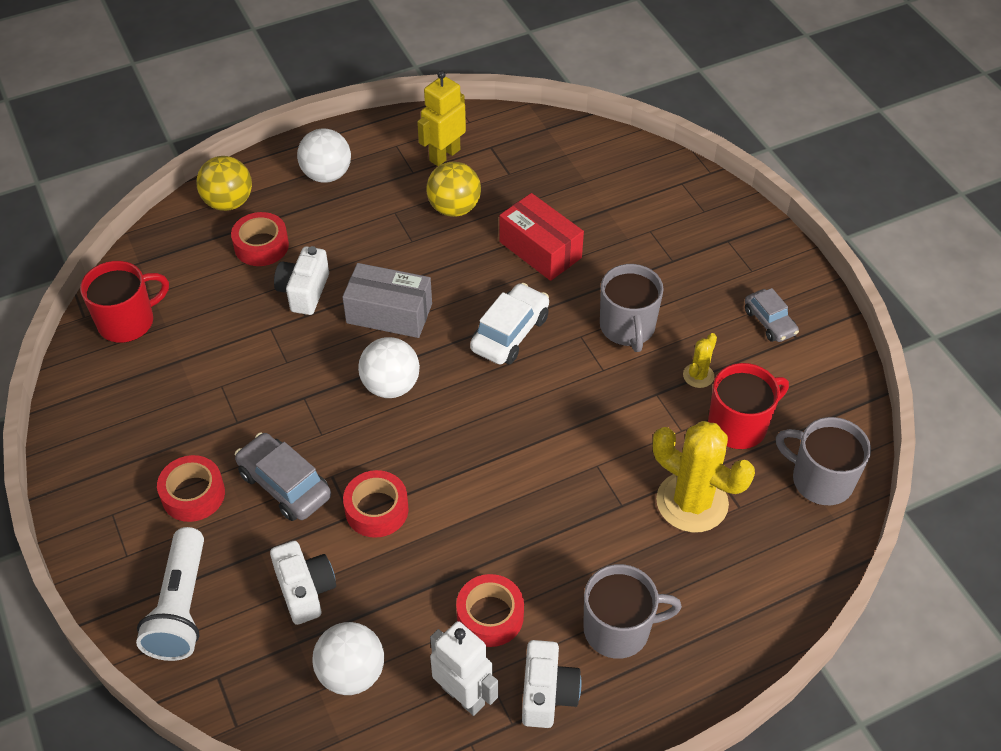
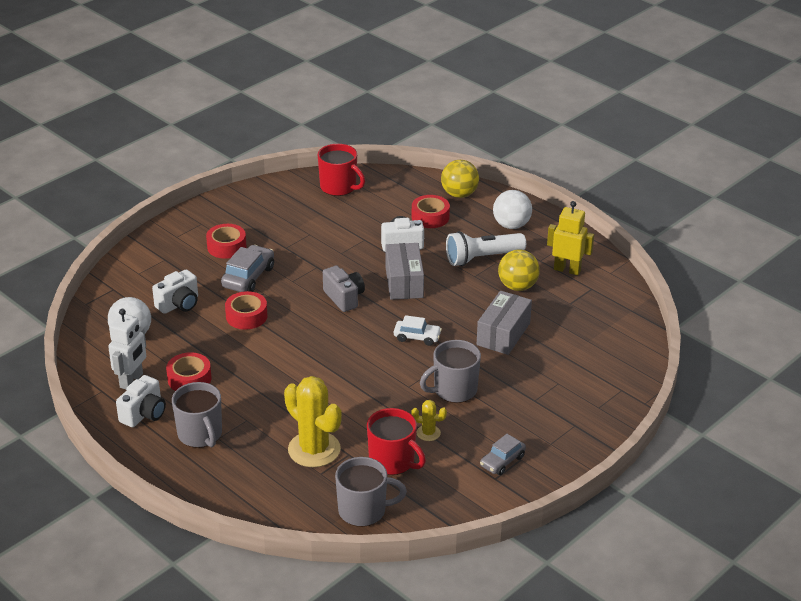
camera: 70 degrees right, 15 degrees down
(181, 607) = (151, 264): white flashlight -> white flashlight (482, 258)
(391, 386) = (344, 298): white ball -> grey camera
(510, 333) = (417, 337): white car -> white car, size x0.66
(540, 250) = (503, 334): red box -> grey box
(547, 694) = (144, 414): white camera -> white camera turned 45 degrees counterclockwise
(692, 502) = (314, 449): yellow cactus -> yellow cactus turned 60 degrees counterclockwise
(820, 480) = (363, 510): grey mug -> grey mug turned 75 degrees clockwise

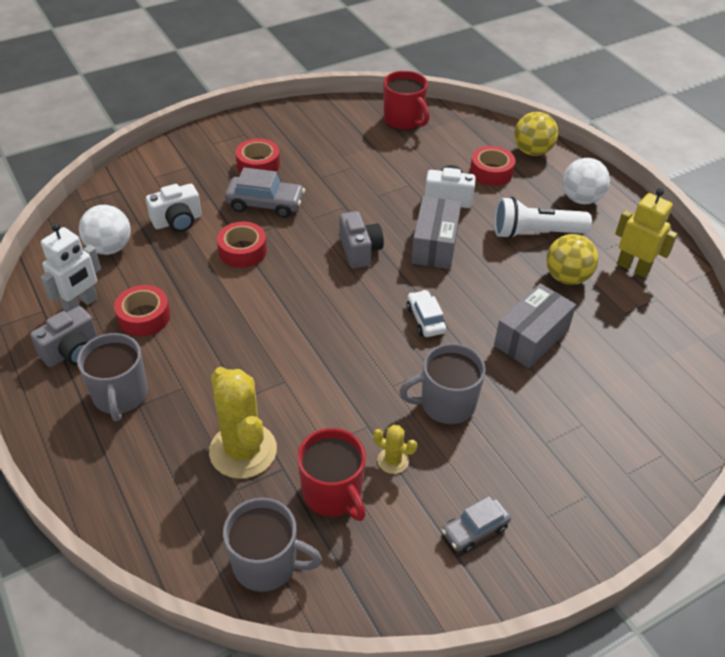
camera: 15 degrees right, 10 degrees up
(144, 414) = (72, 351): white camera -> grey camera
(248, 277) = (265, 204): grey car -> grey car turned 60 degrees clockwise
(417, 337) = (425, 319): white car -> white car turned 135 degrees counterclockwise

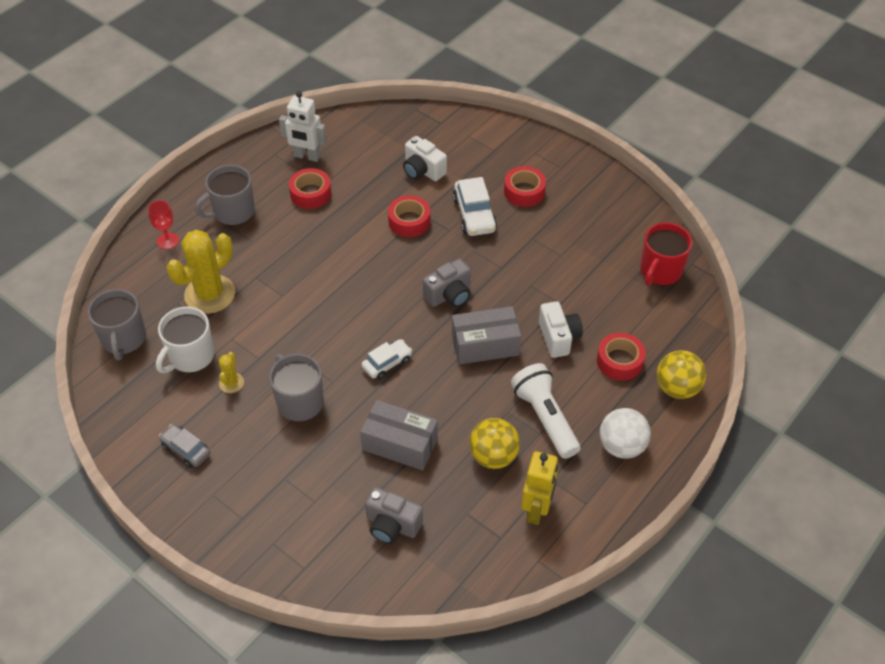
camera: 70 degrees right, 5 degrees up
(72, 351) = (261, 171): grey camera -> grey camera (392, 525)
(109, 248) = (372, 146): white ball -> none
(122, 475) = (168, 241): none -> red goblet
(265, 204) = (474, 215): grey car -> white car
(333, 493) = (190, 356): red mug -> white mug

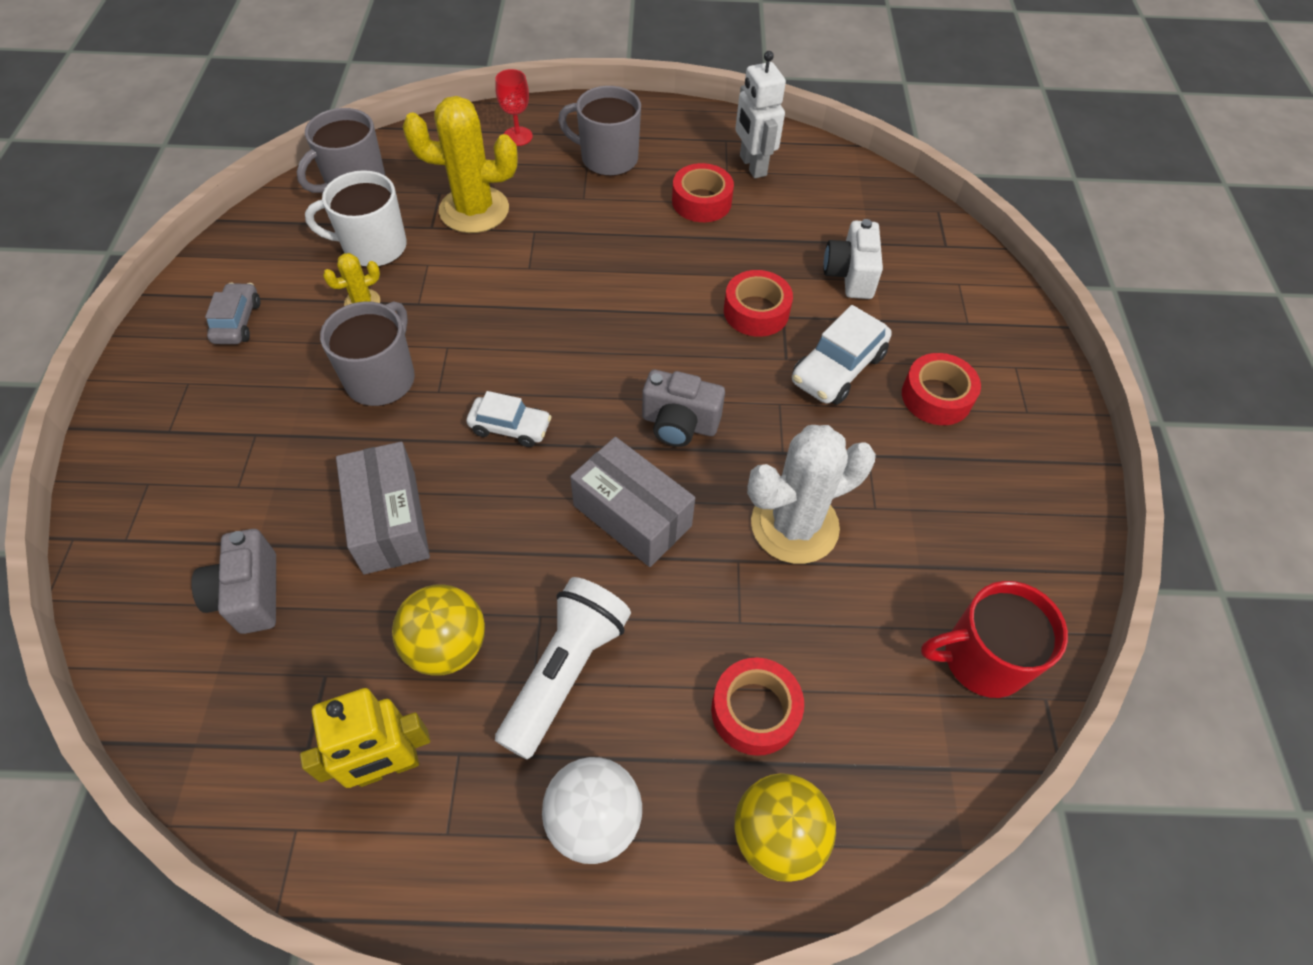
camera: 50 degrees right, 5 degrees up
(544, 289) = (794, 525): none -> white cactus
(558, 337) = (725, 598): white camera -> none

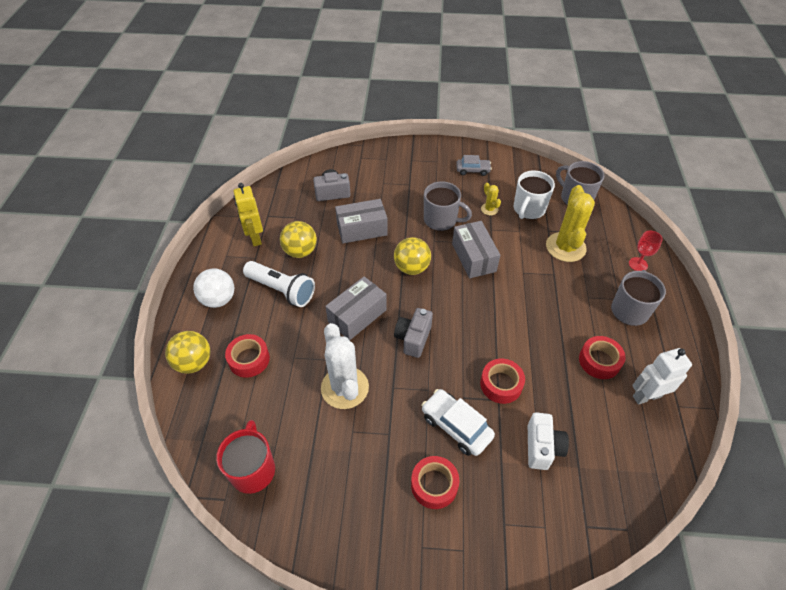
camera: 95 degrees right, 5 degrees down
(373, 247) = (528, 209): white mug -> white mug turned 150 degrees counterclockwise
(489, 332) = (473, 257): none -> grey box
(510, 427) = (411, 268): white car -> yellow ball
(850, 275) = (542, 447): white camera -> white camera turned 90 degrees clockwise

